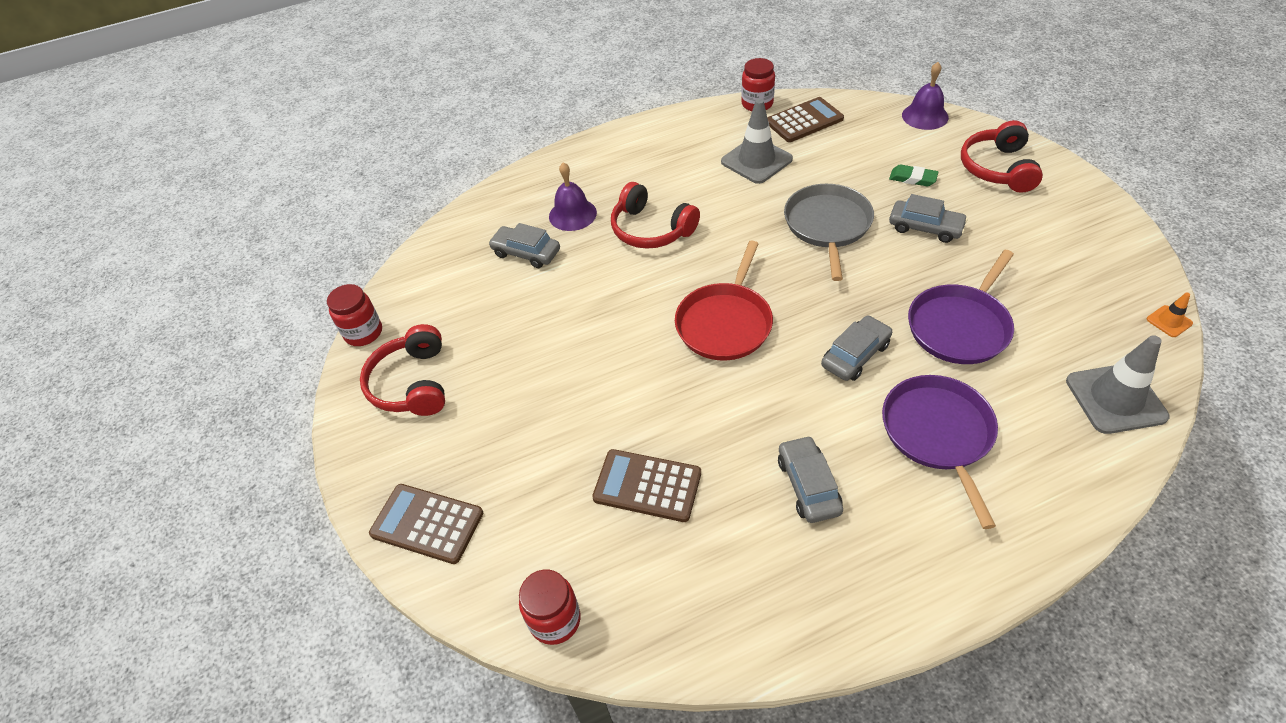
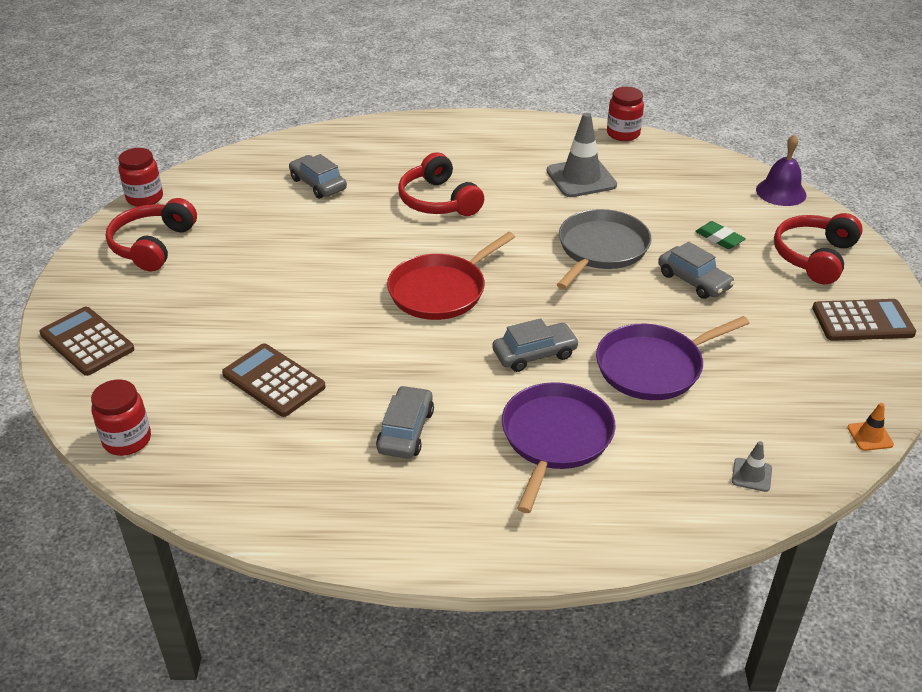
camera: 20 degrees right, 10 degrees down
(572, 214) = (381, 168): purple bell -> none
(804, 121) = (656, 160): brown calculator -> brown calculator (862, 321)
(1115, 399) = (751, 475): grey traffic cone -> grey traffic cone, size x0.46

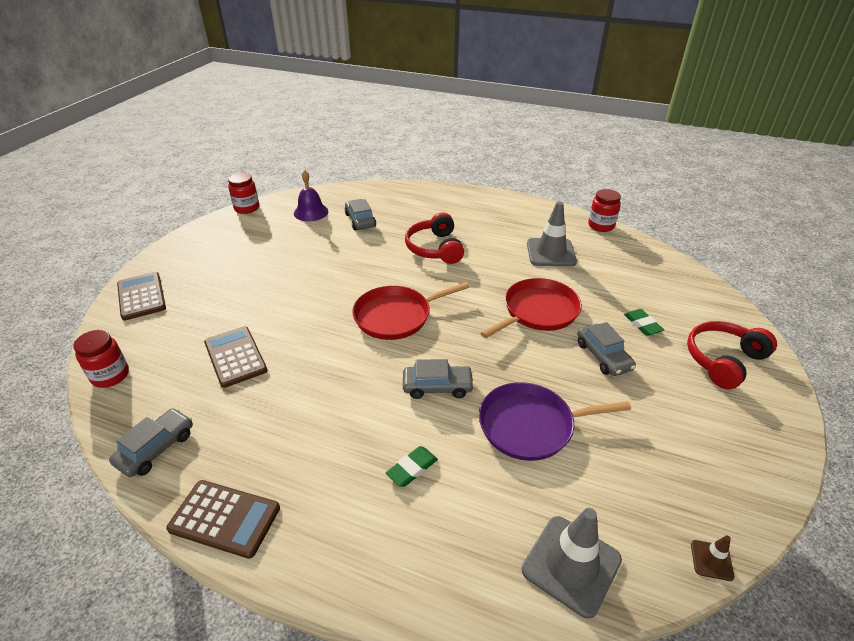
camera: 20 degrees right, 0 degrees up
(152, 245) = (229, 240): red headphones -> none
(406, 431) = (300, 426): grey car -> grey car (156, 448)
(555, 438) = (412, 468): purple pan -> green eraser
(601, 249) = (538, 311): grey pan -> red pan
(751, 475) = (571, 565): grey traffic cone -> grey traffic cone, size x2.15
(781, 192) = (715, 297): purple bell -> purple bell (311, 212)
(862, 321) = (748, 434): brown calculator -> brown calculator (225, 518)
(870, 436) = (711, 560): orange traffic cone -> brown traffic cone

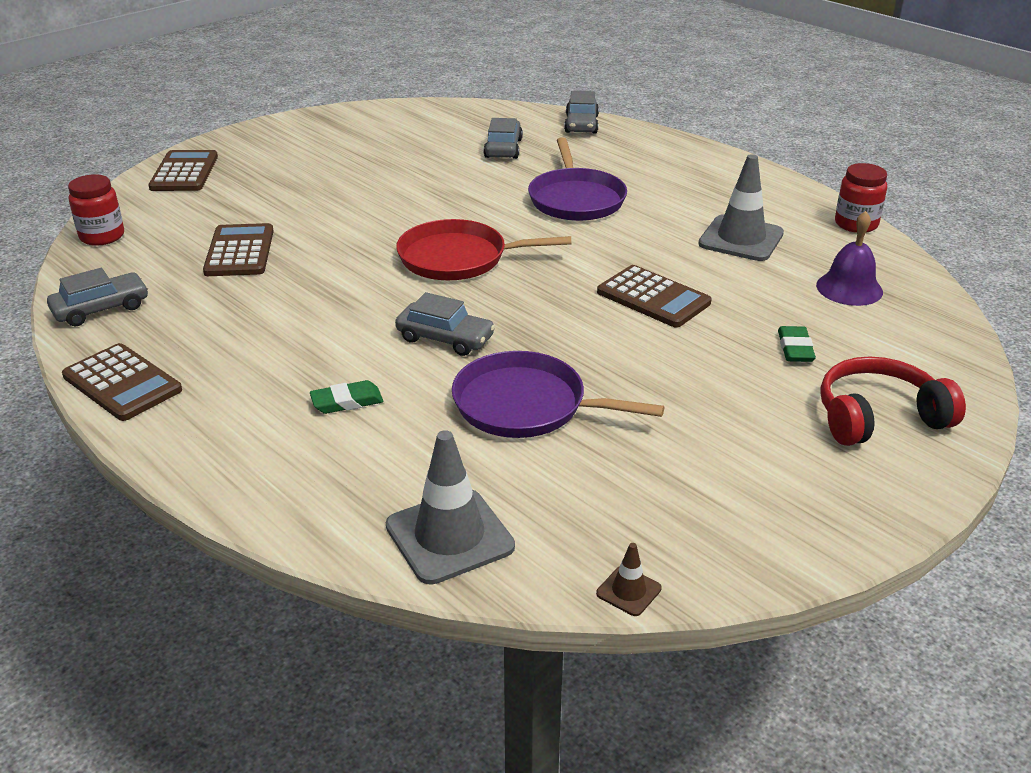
camera: 25 degrees right, 5 degrees down
(247, 208) = (370, 108): red jar -> none
(311, 212) = (446, 127): purple bell -> purple bell (849, 288)
(435, 248) = (576, 199): red headphones -> purple pan
(538, 311) = (653, 298): red pan -> brown calculator
(603, 356) = (698, 366): grey car -> grey car (581, 124)

